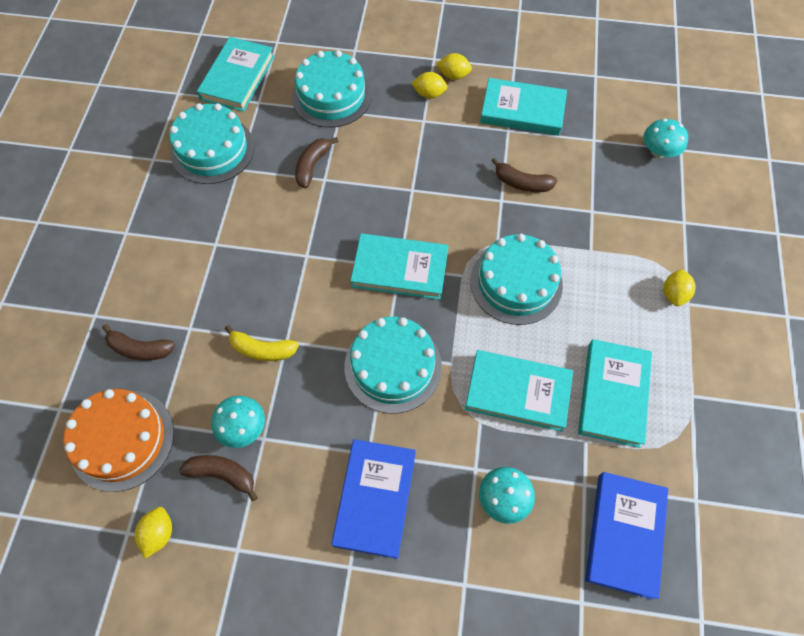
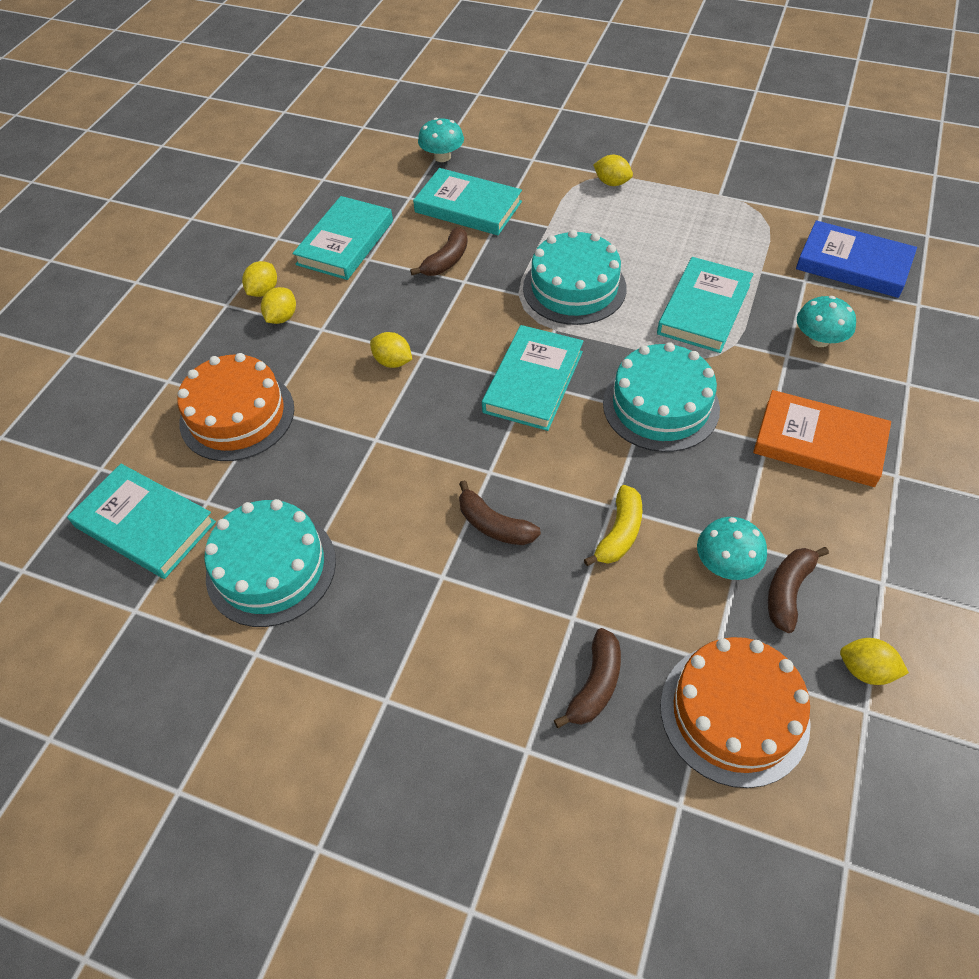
camera: 75 degrees left, 10 degrees down
(312, 165) = (348, 449): brown banana -> brown banana (493, 525)
(331, 96) = (237, 415): turquoise cake -> orange cake
(375, 498) = (819, 443): blue book -> orange book
(400, 172) = (393, 362): none -> yellow lemon
(613, 394) = (713, 243): turquoise book -> turquoise book (468, 207)

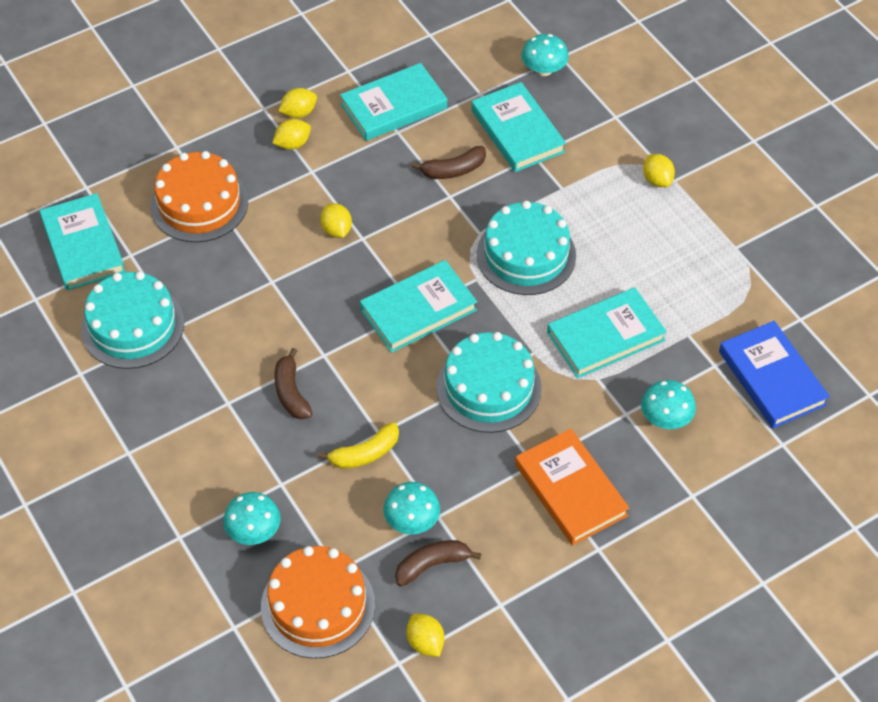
camera: 35 degrees right, 0 degrees up
(595, 685) = (254, 531): brown banana -> turquoise mushroom

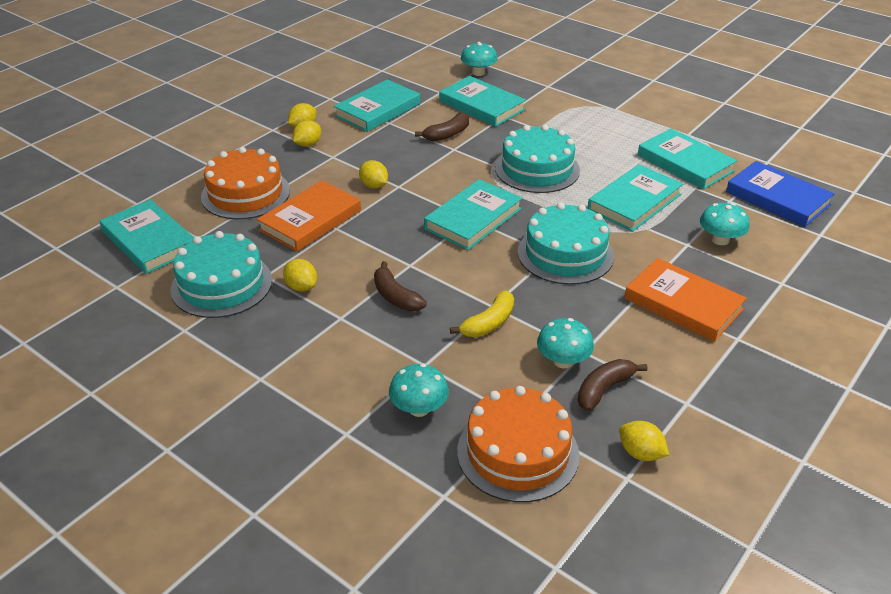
camera: 20 degrees left, 15 degrees down
(250, 263) = (310, 220): none -> orange book
(657, 180) = (603, 111): yellow lemon -> yellow lemon (301, 287)
(701, 294) = (685, 163): none -> turquoise book

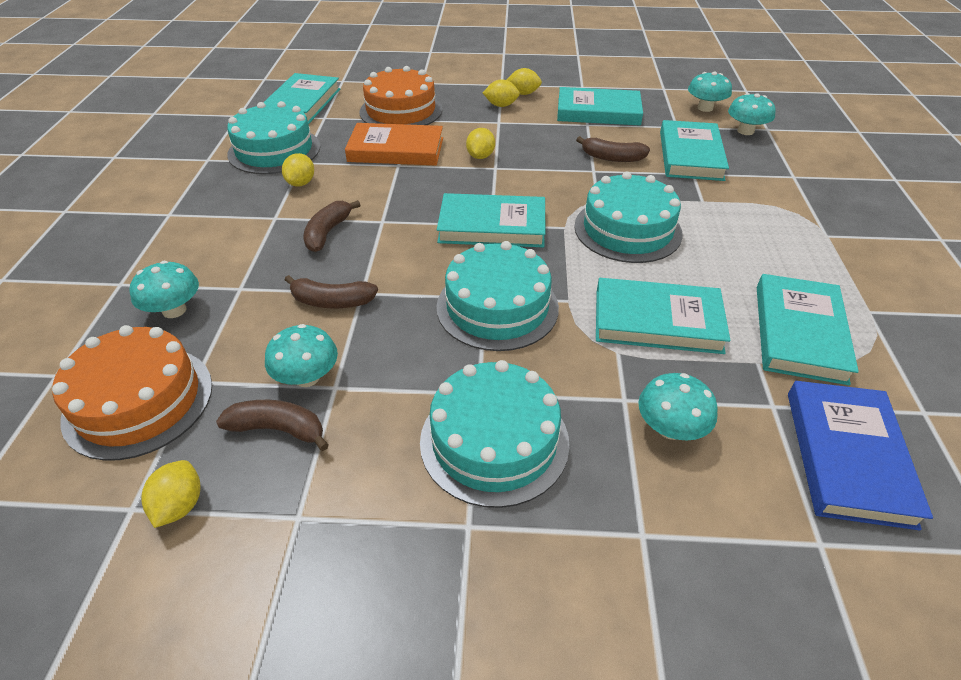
camera: 55 degrees right, 5 degrees up
(430, 70) = (705, 108): none -> turquoise mushroom
(489, 323) = (331, 302): yellow banana -> brown banana
(683, 304) = (494, 441): orange book -> turquoise cake

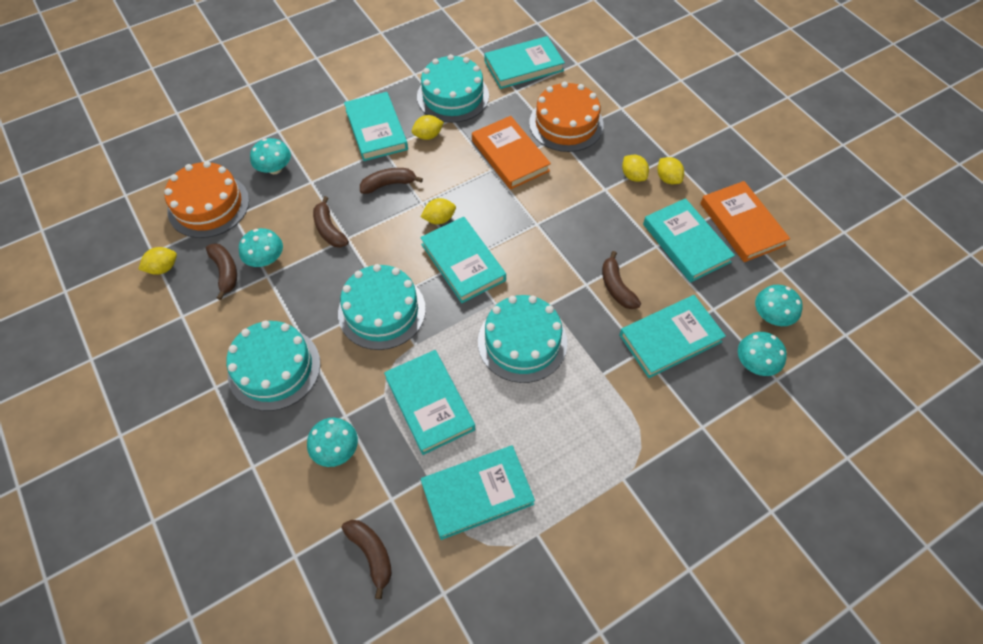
camera: 55 degrees right, 15 degrees up
(240, 211) = (376, 129): none -> turquoise book
(480, 156) = (544, 207): yellow lemon -> yellow lemon (439, 219)
(605, 85) = (741, 224): none -> orange book
(847, 456) = (372, 554): blue book -> brown banana

